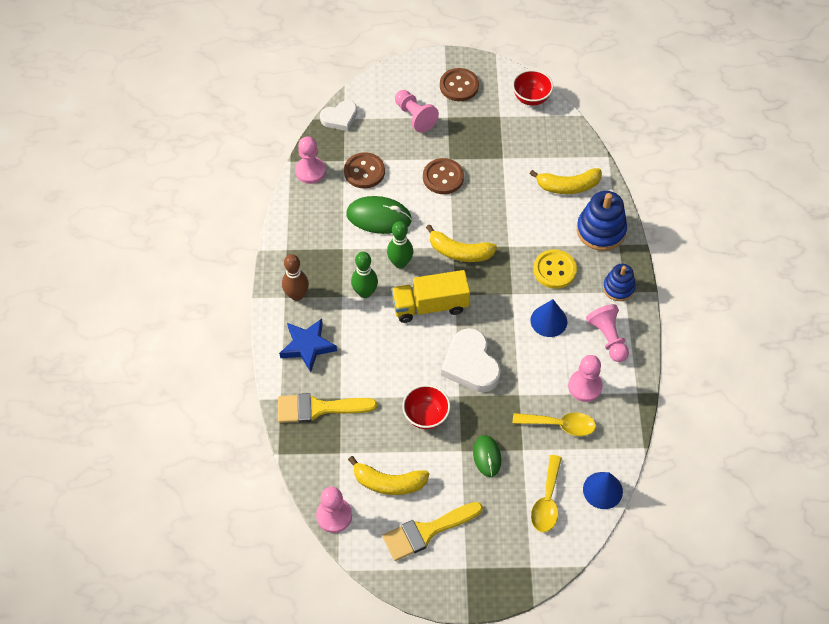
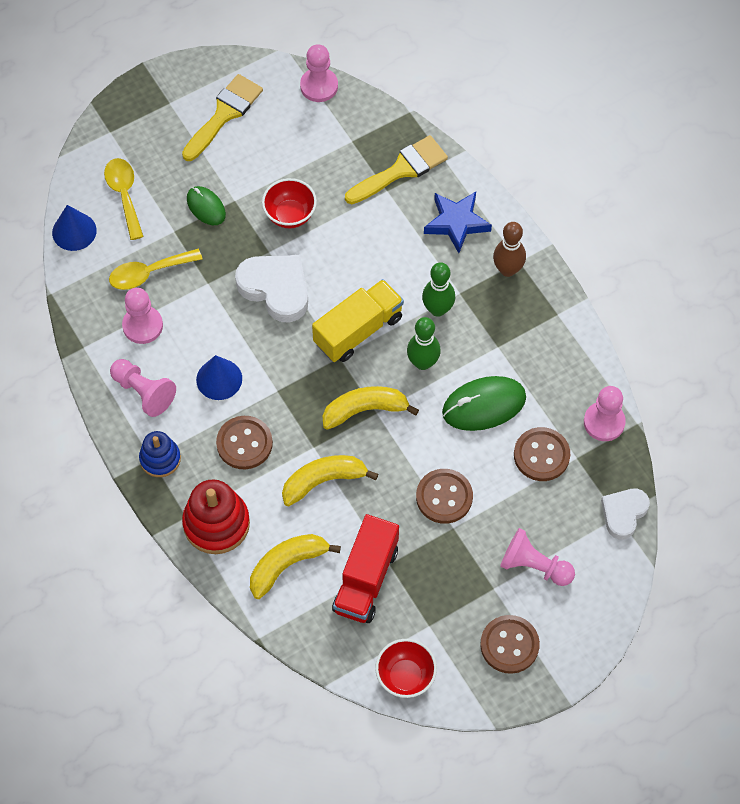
camera: 150 degrees right, 5 degrees up
(389, 483) = (287, 137): yellow banana -> yellow banana (323, 481)
(522, 156) = (366, 579): none -> red truck
(554, 270) = (244, 443): yellow button -> brown button
(601, 230) = (216, 523): blue stacking toy -> red stacking toy

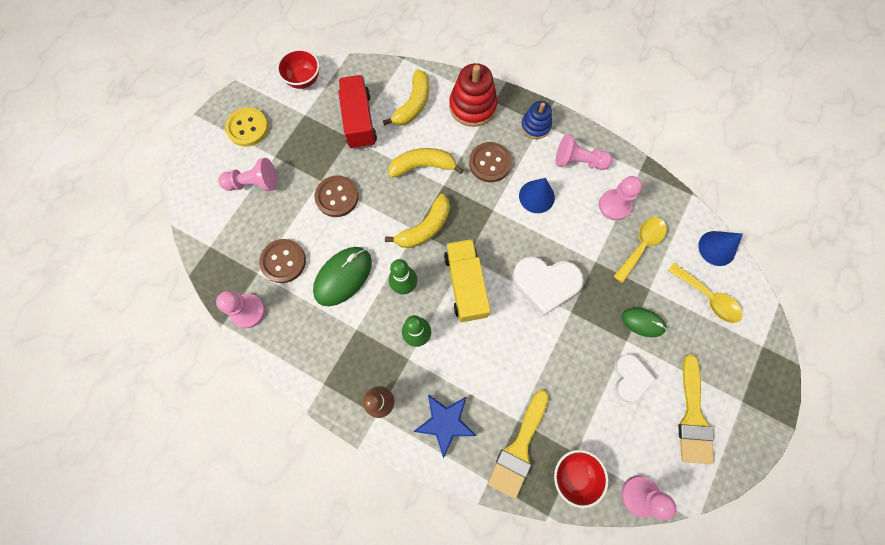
camera: 150 degrees right, 10 degrees up
(290, 215) = (577, 352): red bowl -> red bowl (574, 474)
(323, 481) = (423, 166): yellow banana -> yellow banana turned 135 degrees counterclockwise
(358, 330) = (465, 285): yellow truck -> yellow truck turned 150 degrees clockwise
(509, 645) = (247, 128): brown button -> yellow button
(623, 513) = (206, 250): white heart -> white heart (630, 378)

